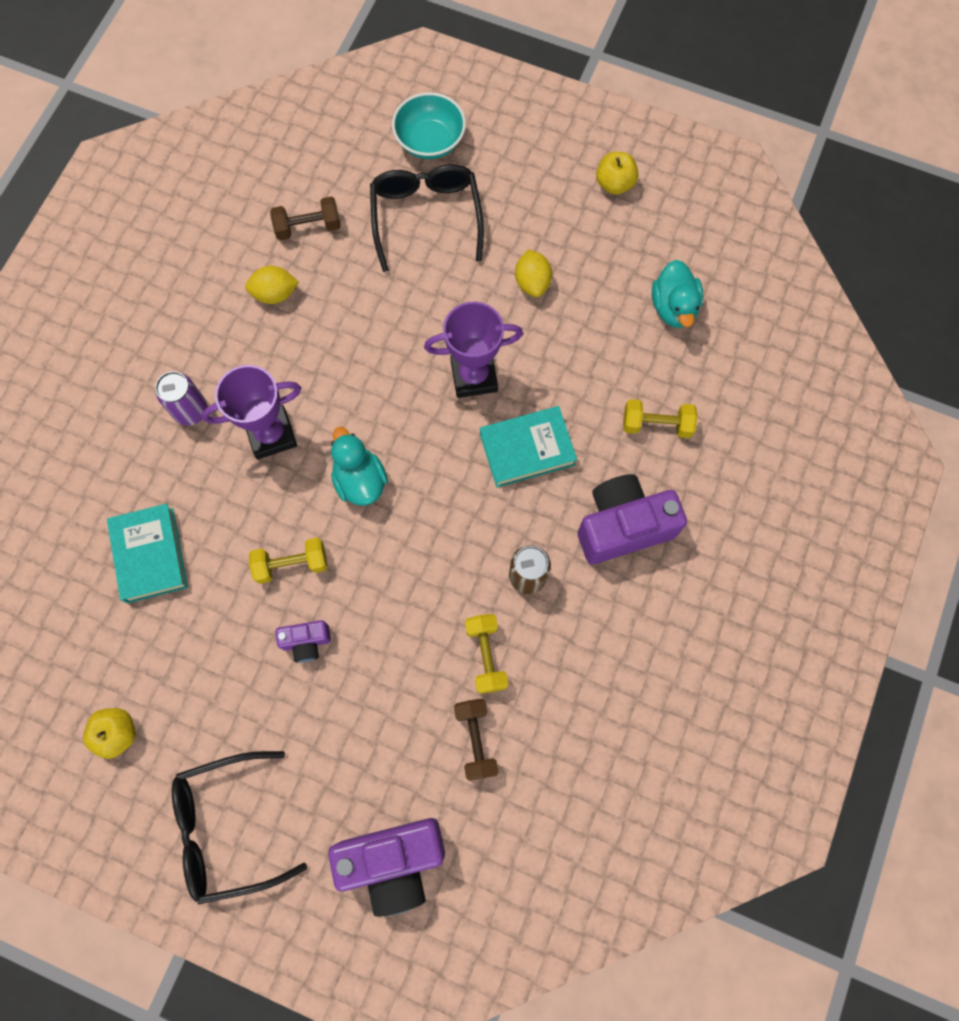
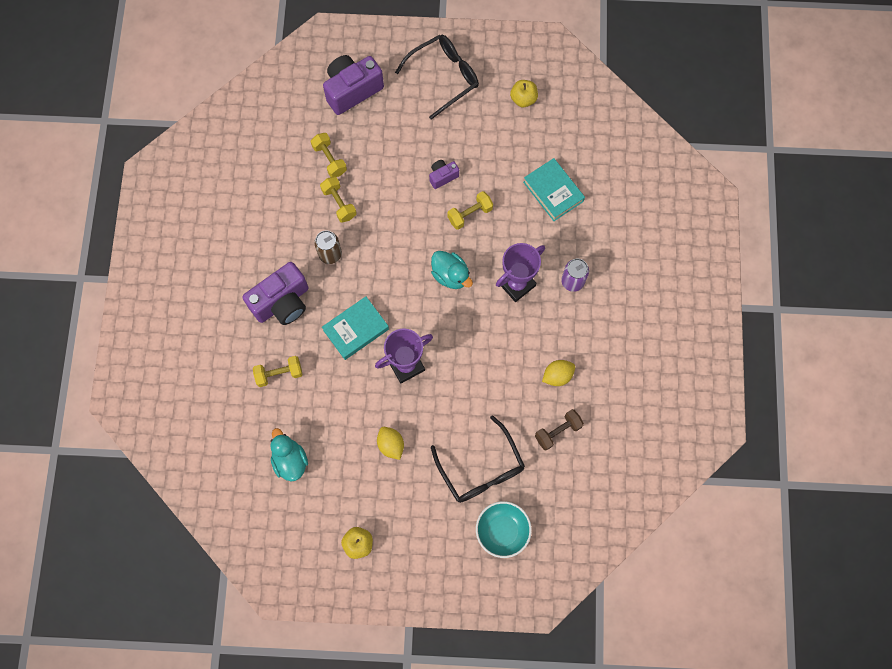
camera: 160 degrees right, 0 degrees up
(476, 740) = (329, 159): brown dumbbell -> yellow dumbbell

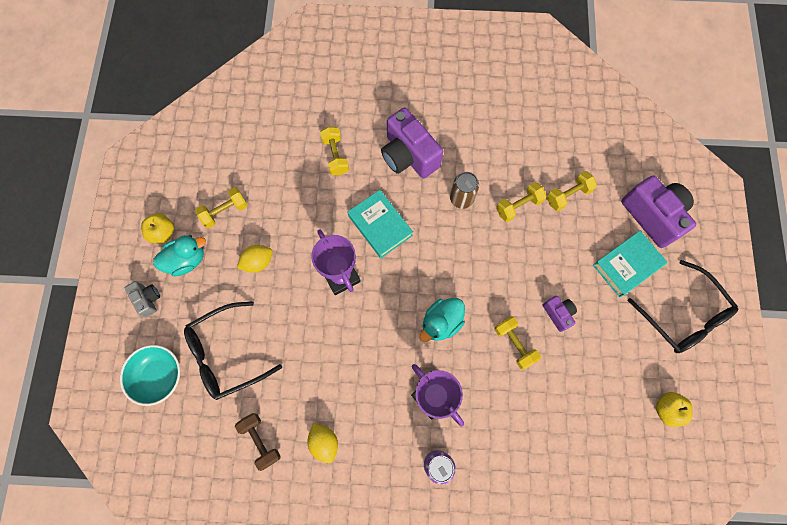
camera: 90 degrees right, 0 degrees up
(290, 460) = (249, 169): turquoise duck -> turquoise duck (186, 260)
(337, 482) = (225, 211): none -> yellow dumbbell
(428, 550) = (148, 299): none -> grey camera
(553, 192) = (549, 444): turquoise book -> turquoise book (627, 265)

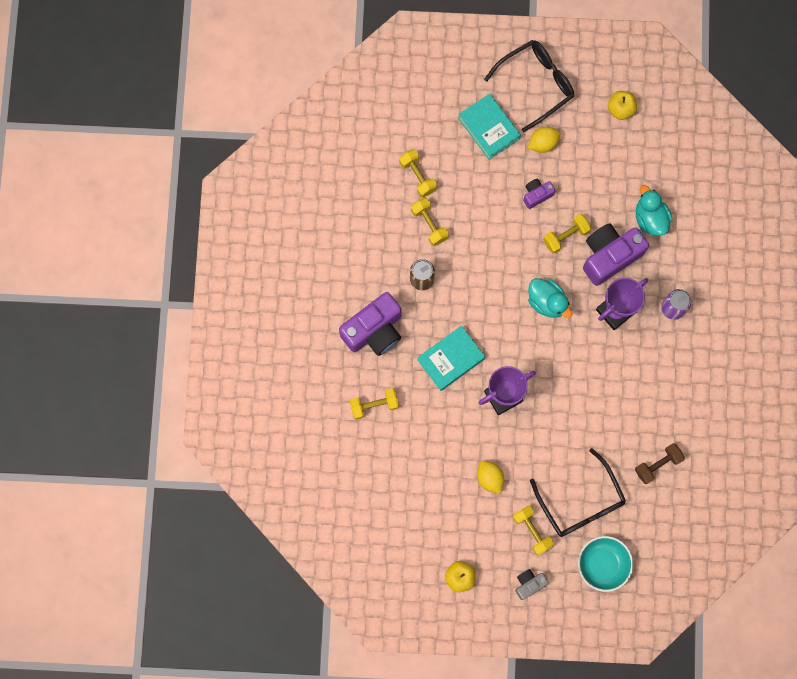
camera: 90 degrees left, 5 degrees up
(186, 260) = (488, 549): turquoise duck -> turquoise duck (650, 218)
(225, 211) = (436, 515): yellow dumbbell -> yellow dumbbell (532, 531)
(324, 442) = (657, 407): yellow lemon -> yellow lemon (543, 143)
(652, 216) = (439, 99): purple camera -> purple camera (609, 256)

